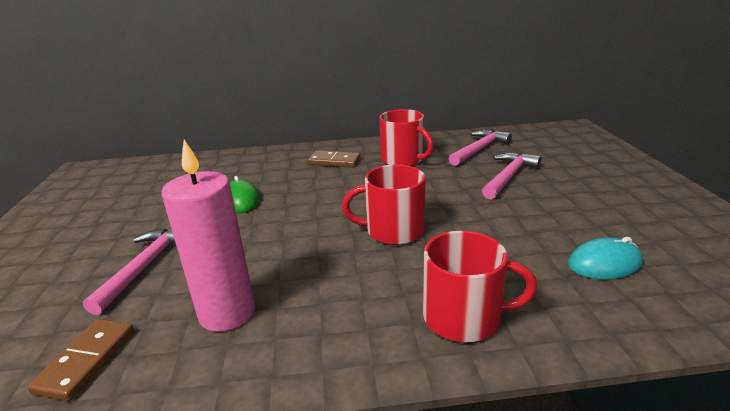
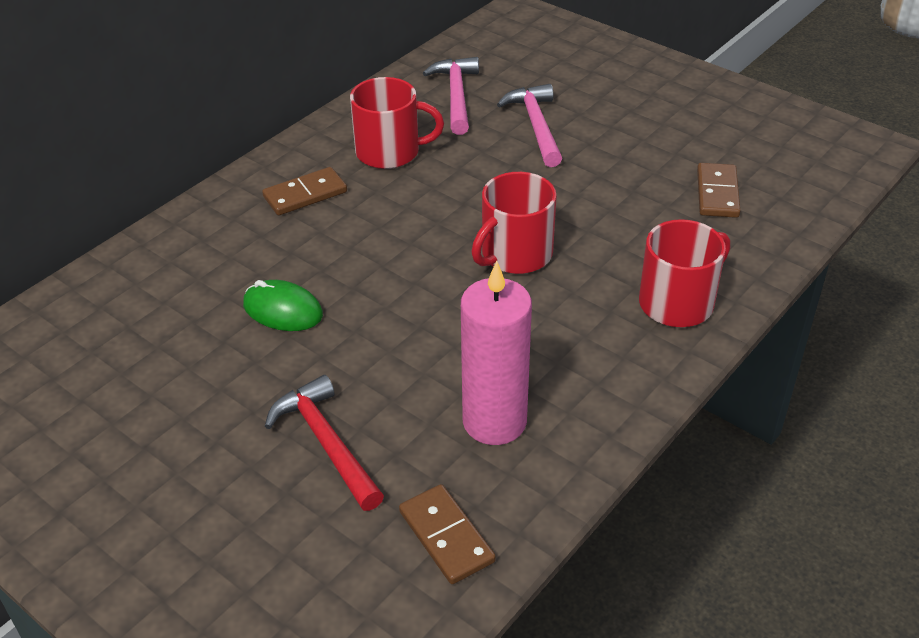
camera: 45 degrees left, 15 degrees up
(144, 267) = (326, 443): pink hammer -> red hammer
(604, 263) = (717, 193): turquoise mouse -> brown domino

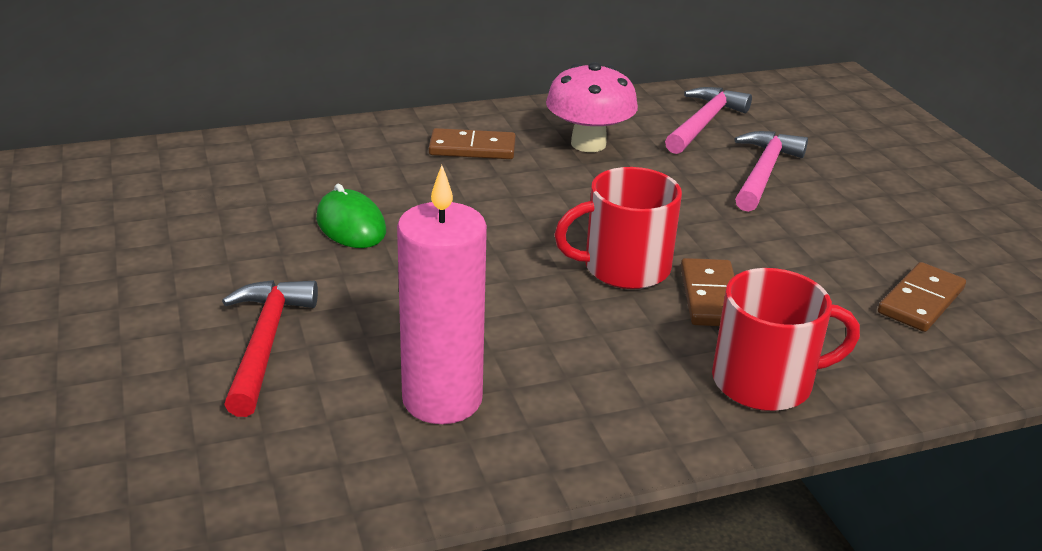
camera: 30 degrees right, 10 degrees down
(390, 152) = (588, 144): red mug -> pink mushroom
(446, 536) = (280, 476): brown domino -> brown domino (711, 297)

